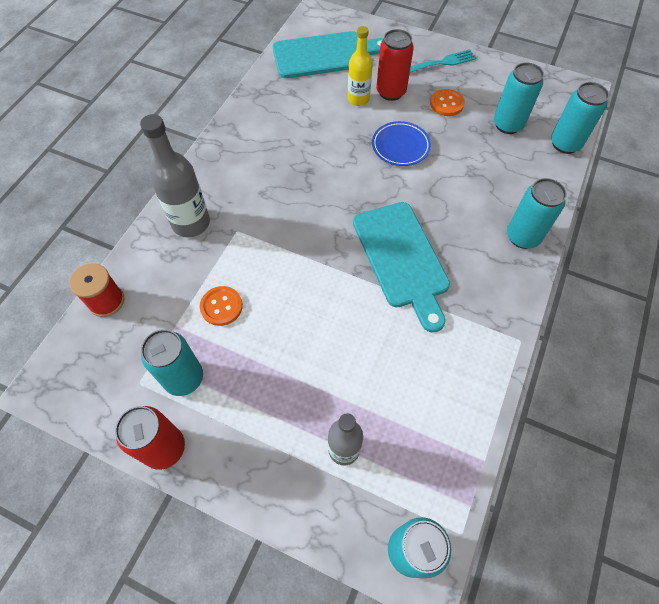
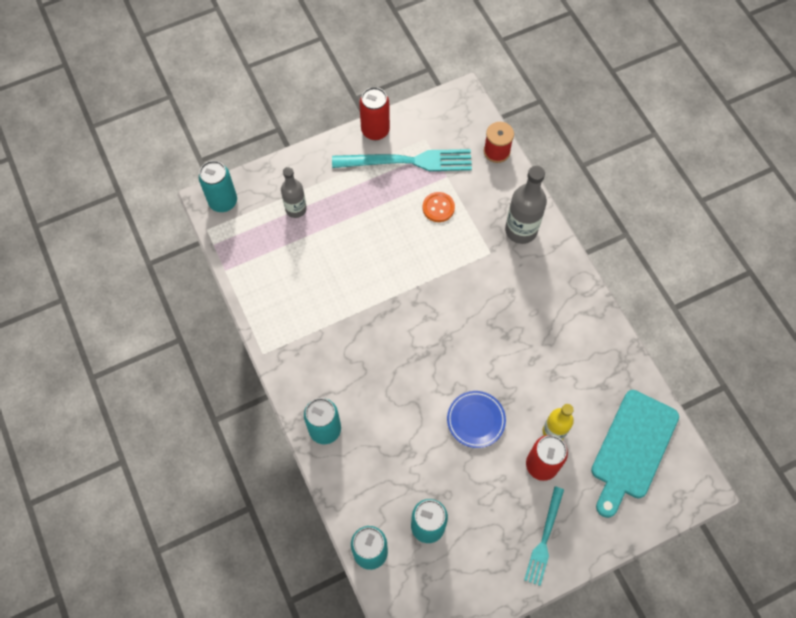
camera: 130 degrees right, 5 degrees up
(184, 378) = (408, 161): turquoise can -> turquoise fork
(402, 259) = (379, 335): turquoise cutting board -> none
(446, 104) = (491, 499): orange button -> none

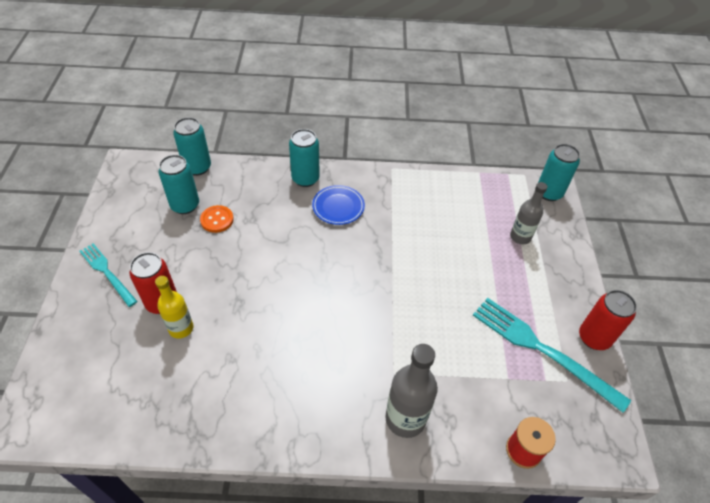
camera: 115 degrees right, 15 degrees down
(408, 161) = (542, 350): turquoise fork -> turquoise fork turned 105 degrees clockwise
(438, 208) = (471, 351): orange button -> orange button (217, 220)
(476, 420) = (238, 275): blue plate -> blue plate (338, 207)
(632, 449) = (110, 386): turquoise cutting board -> none

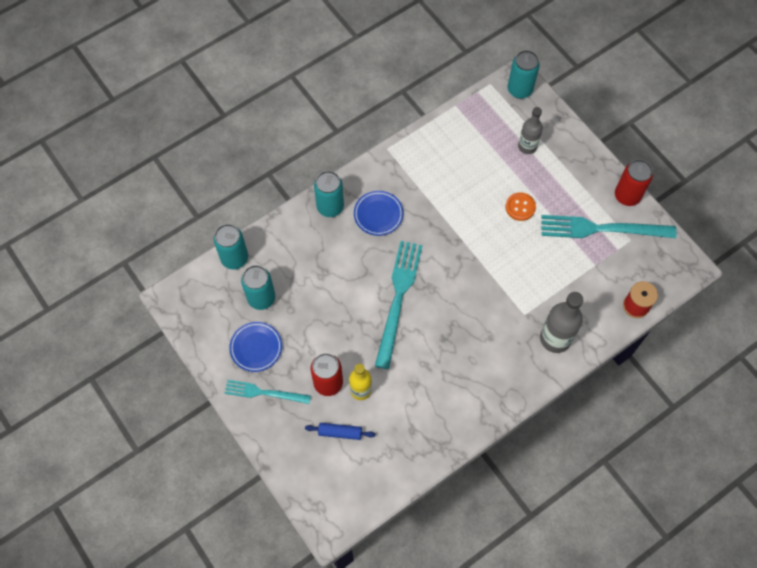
camera: 35 degrees left, 15 degrees up
(125, 350) = (340, 432): none -> blue rolling pin
(140, 236) = (256, 347): none -> blue plate
(217, 220) = (299, 292): orange button -> orange button (520, 207)
(290, 278) = (398, 298): none -> turquoise fork

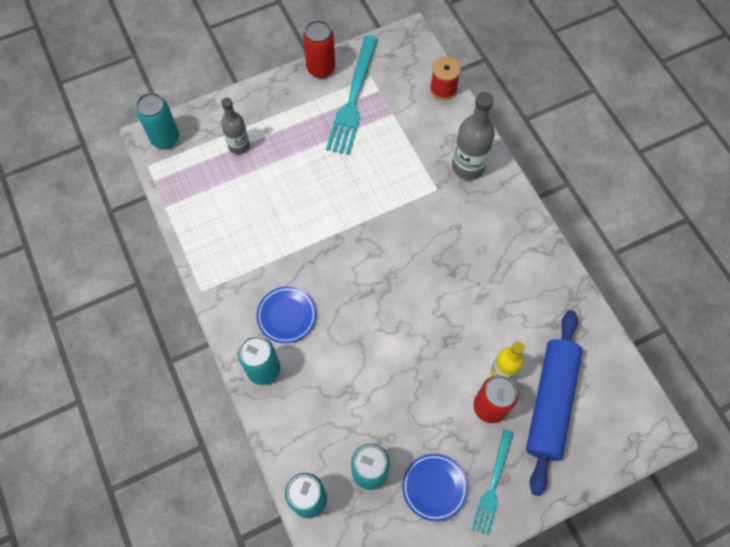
camera: 80 degrees left, 0 degrees up
(340, 432) = (550, 402): blue rolling pin -> blue rolling pin, size x2.33
(398, 298) = (397, 312): turquoise fork -> none
(520, 207) = (311, 167): orange button -> none

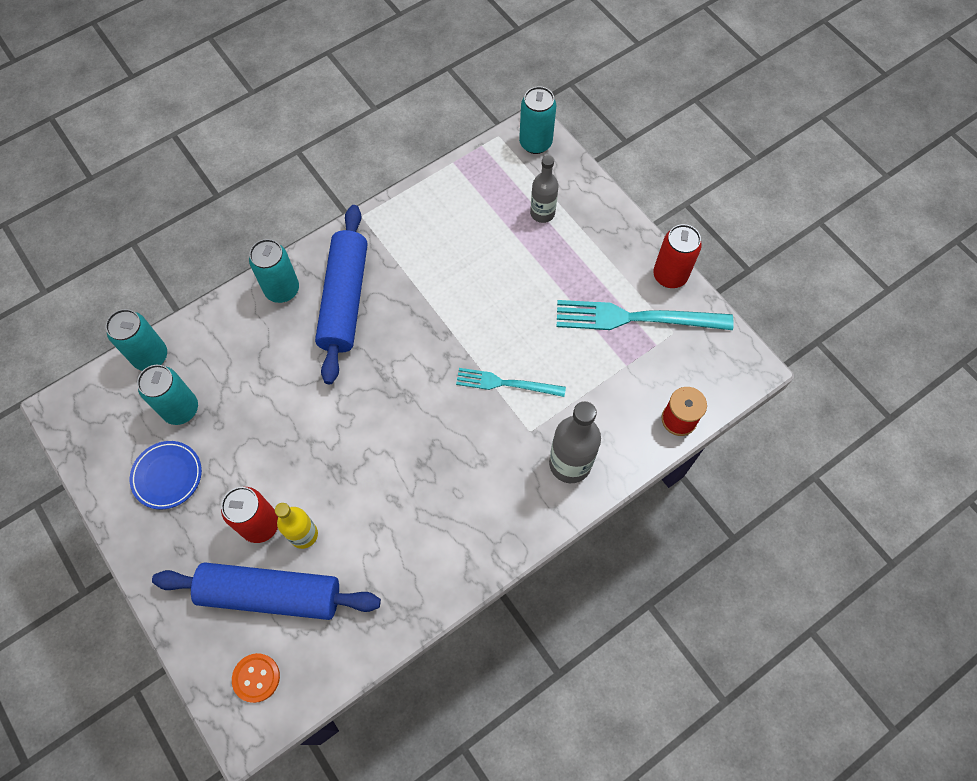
camera: 80 degrees right, 0 degrees up
(286, 316) = (344, 299): blue plate -> blue rolling pin
(493, 485) = (172, 538): turquoise fork -> turquoise fork (506, 383)
(617, 419) = (256, 678): none -> orange button

